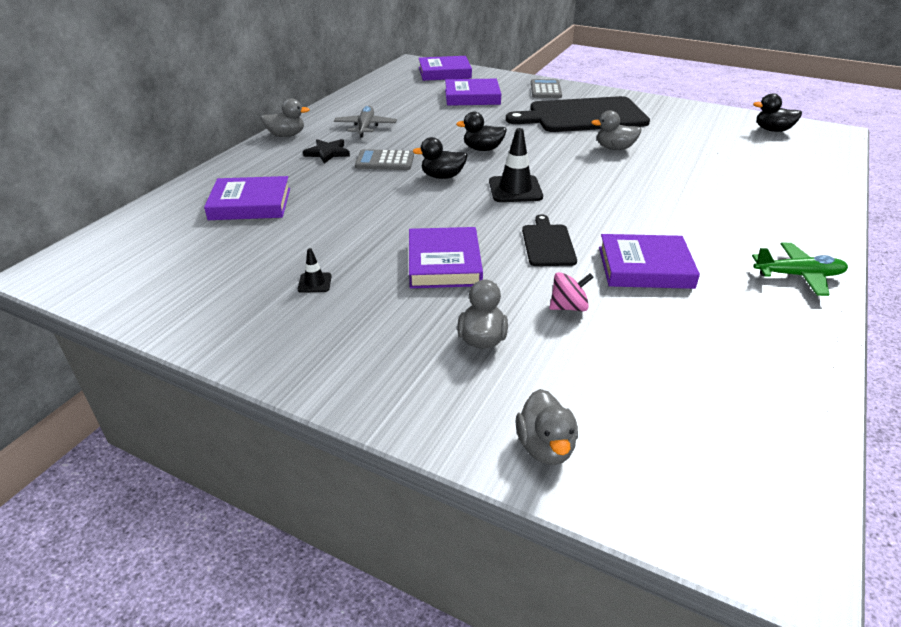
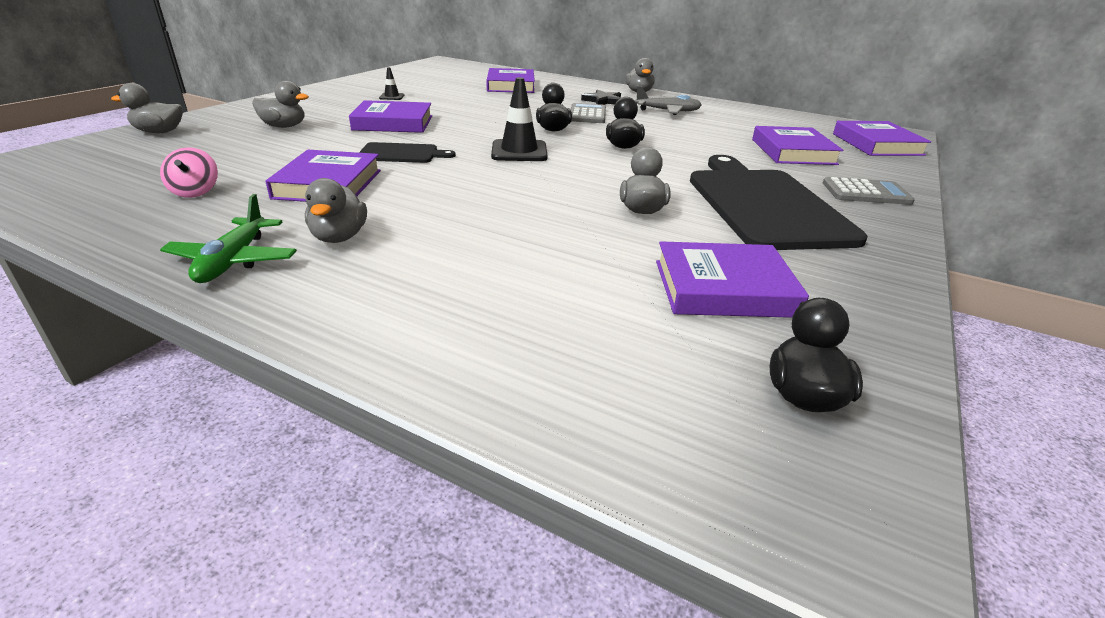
camera: 90 degrees right, 5 degrees down
(568, 307) = (295, 151): pink spinning top -> pink spinning top (195, 192)
(700, 135) = (723, 288): none -> purple book
(734, 243) = (339, 237): none -> grey duck

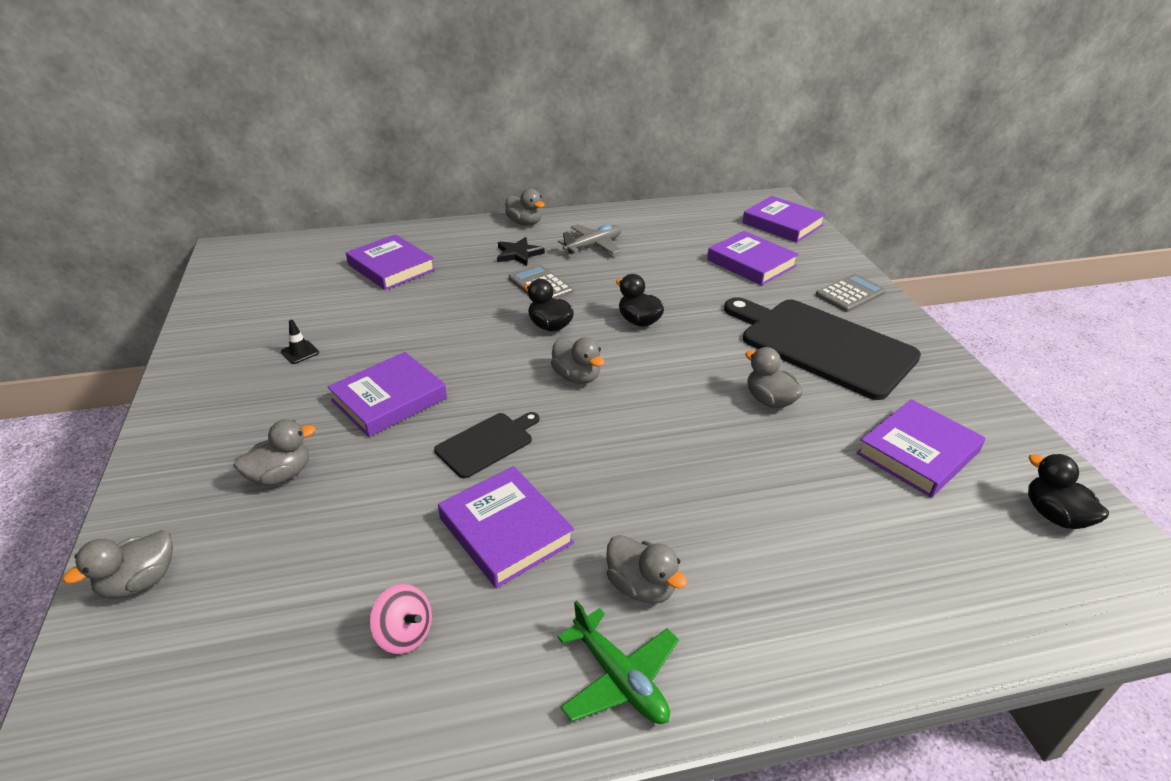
camera: 40 degrees left, 5 degrees up
(519, 151) = (576, 377): black traffic cone -> grey duck

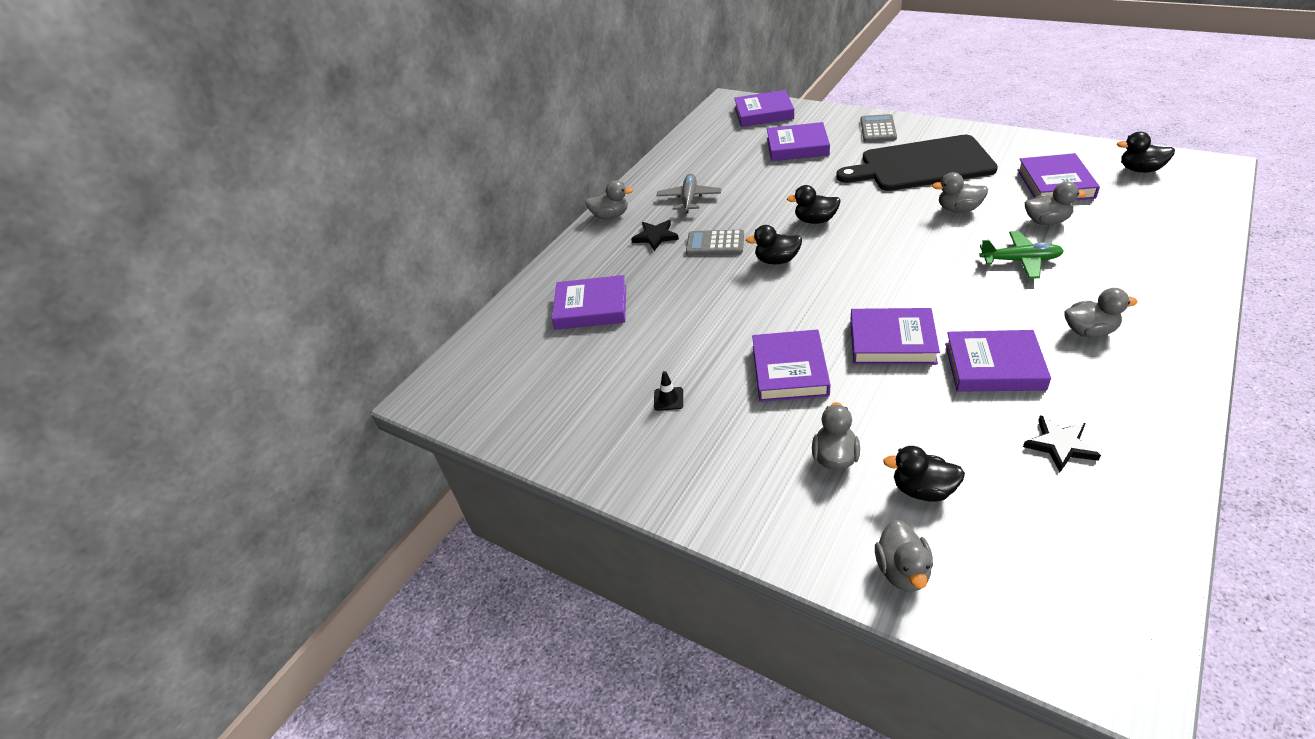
camera: 40 degrees left, 5 degrees up
(266, 552) = (923, 490): none -> black duck
(405, 633) = (1060, 445): pink spinning top -> black star
(487, 443) = (892, 341): black cutting board -> purple book
(576, 377) = (854, 273): grey duck -> grey duck (1046, 221)
(619, 678) = (1158, 369): green plane -> green plane (1020, 261)

